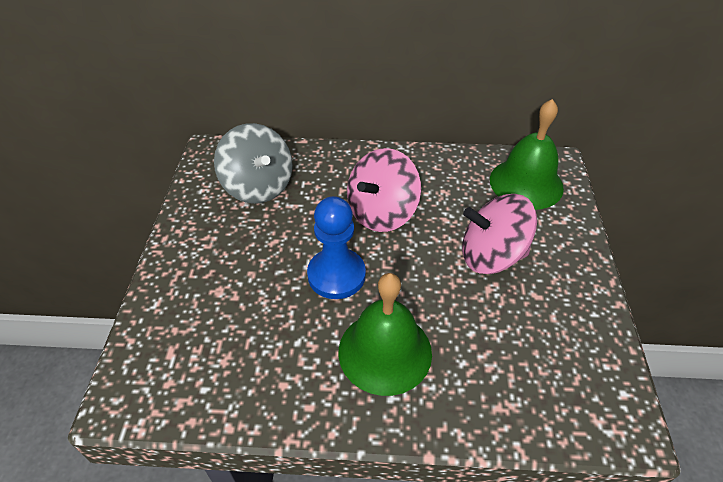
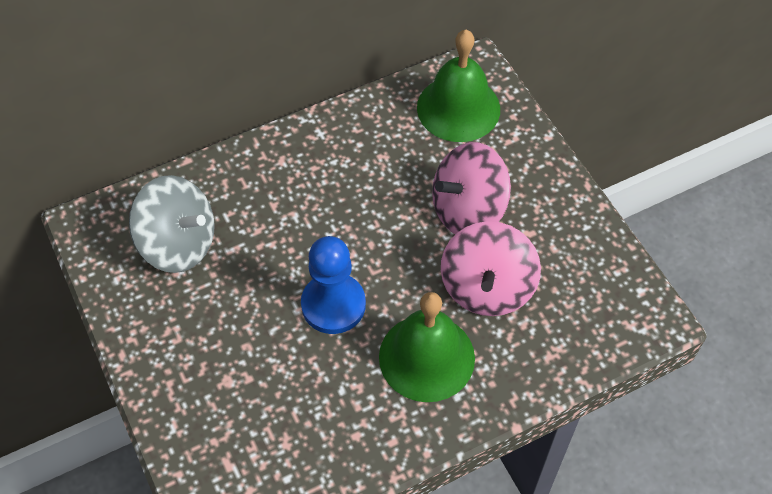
camera: 30 degrees left, 10 degrees up
(382, 213) = (334, 212): pink spinning top -> pink spinning top (487, 288)

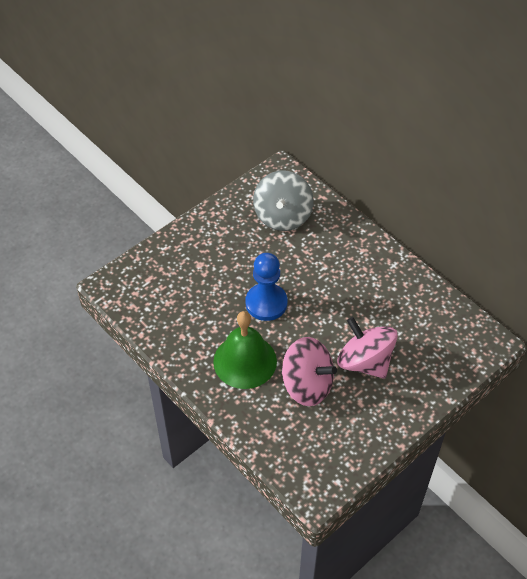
camera: 75 degrees right, 5 degrees down
(458, 108) = (449, 339): green bell -> none
(487, 288) = (307, 385): pink spinning top -> pink spinning top turned 150 degrees counterclockwise

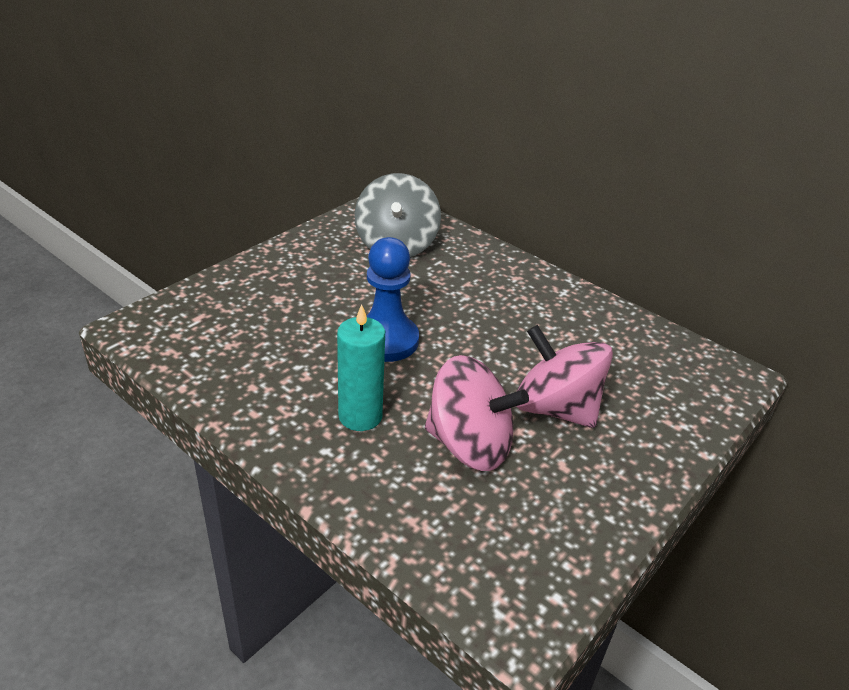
camera: 10 degrees left, 15 degrees down
(245, 361) = (360, 416): green bell -> turquoise candle

